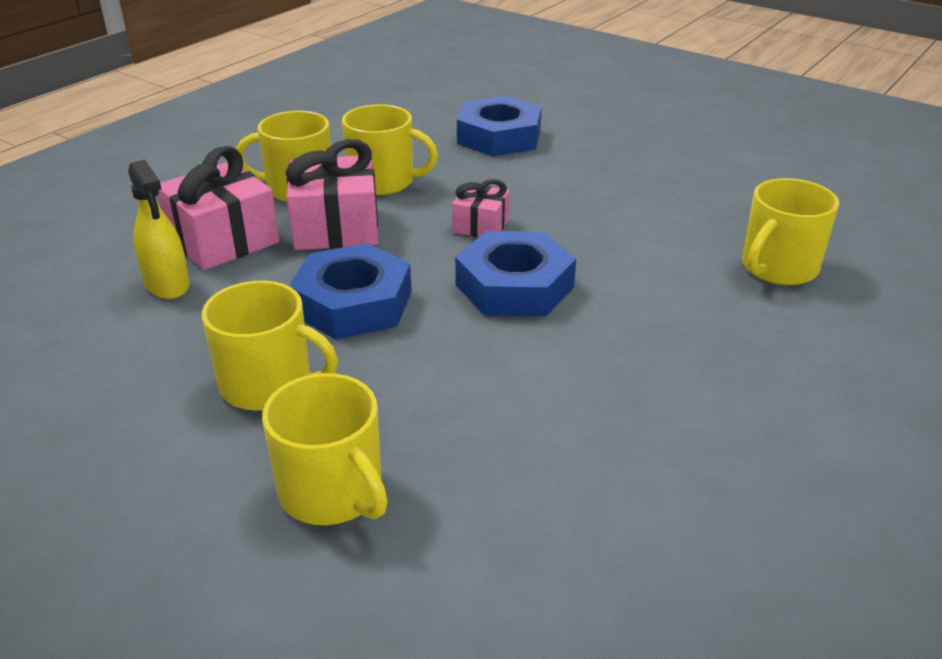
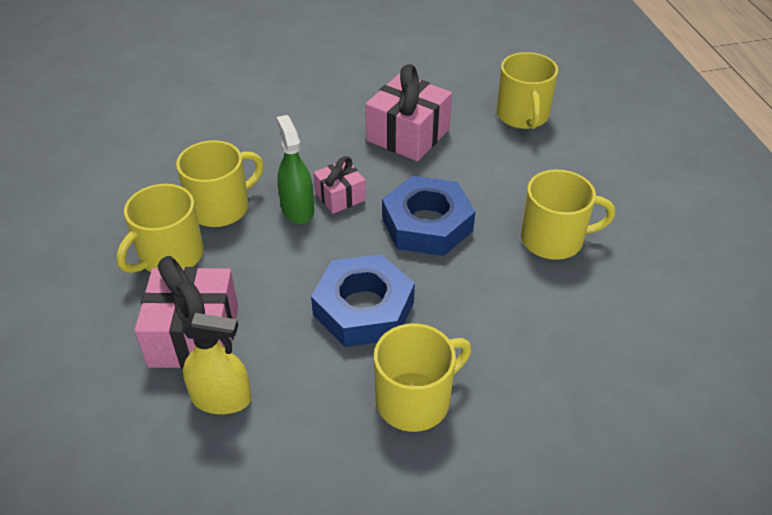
camera: 50 degrees left, 10 degrees up
(332, 492) = (553, 422): yellow mug -> yellow mug (553, 239)
(336, 227) = (254, 265): pink gift -> pink gift (408, 135)
(432, 214) = (297, 209): none -> green spray bottle
(499, 137) = (235, 119): blue nut -> none

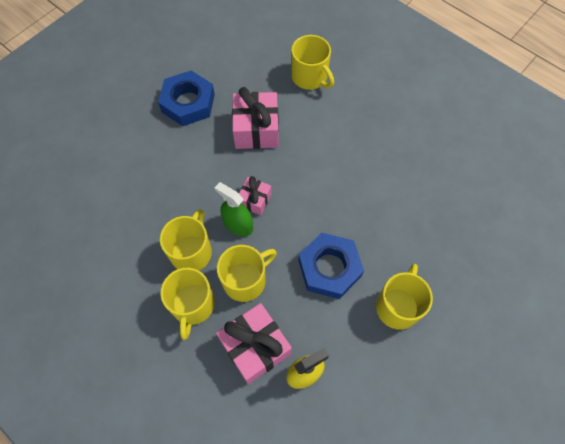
camera: 35 degrees left, 20 degrees up
(427, 224) = (318, 190): blue nut -> blue nut (188, 103)
(553, 239) = (389, 160): yellow mug -> yellow mug (245, 280)

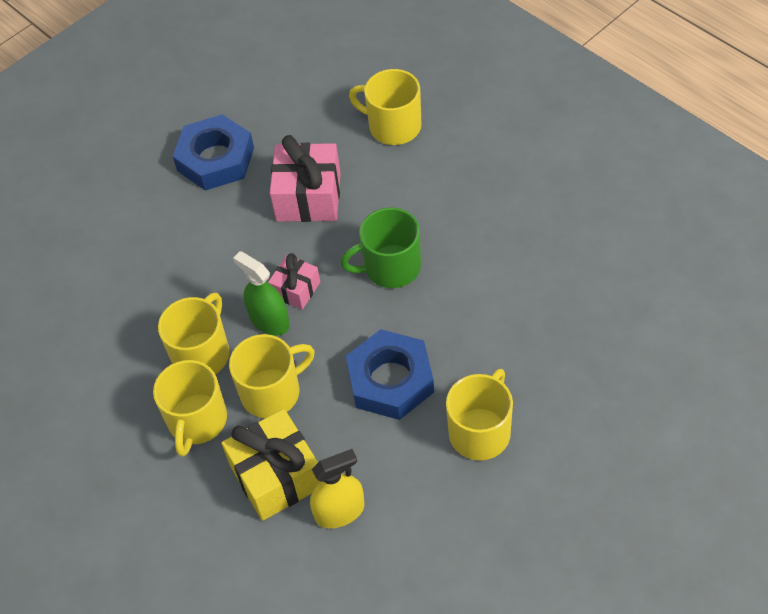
camera: 10 degrees right, 10 degrees down
(255, 347) = (276, 476): pink gift -> yellow gift
(310, 77) = (393, 126): yellow mug -> yellow mug turned 150 degrees clockwise
(320, 181) = (391, 267): none -> green mug

